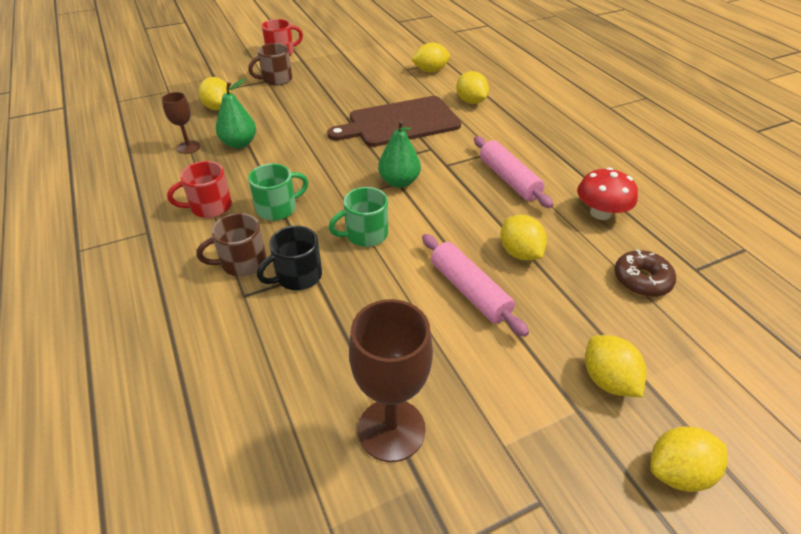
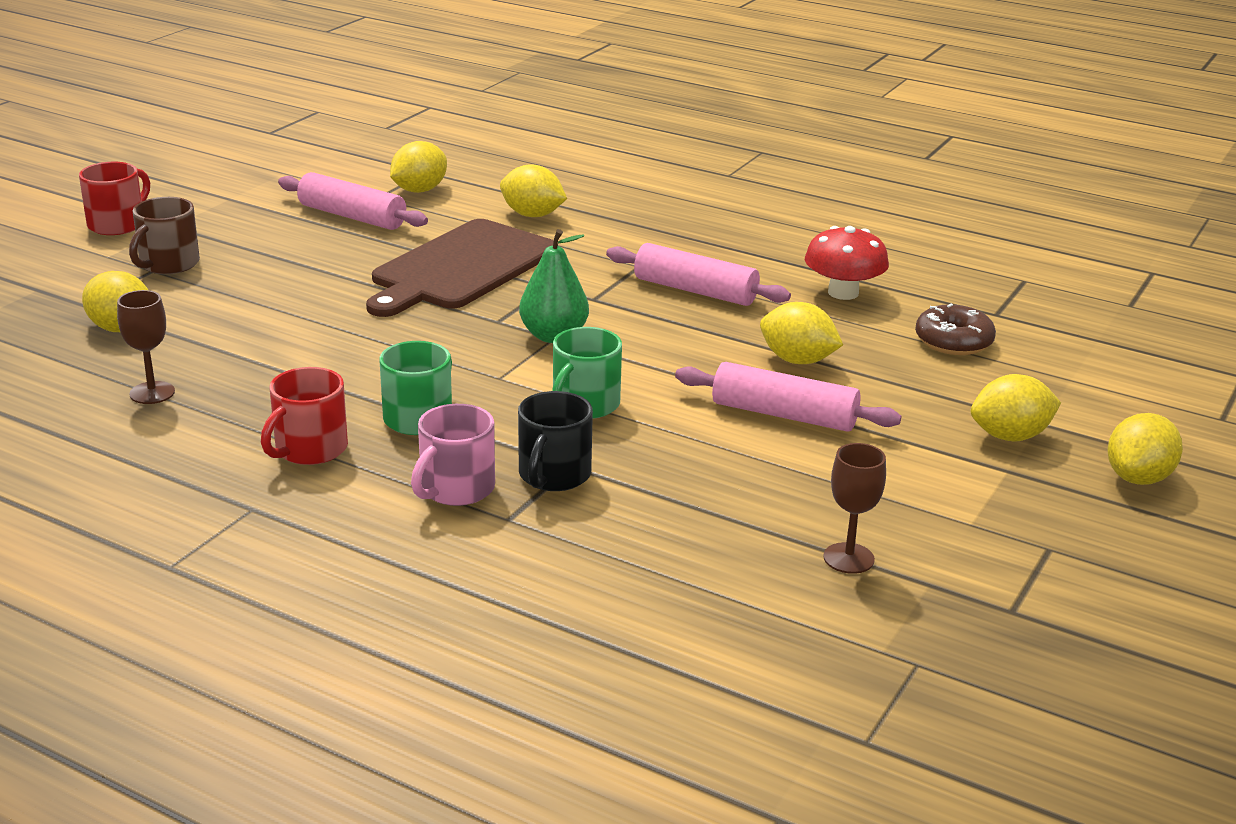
camera: 35 degrees left, 15 degrees down
(239, 143) = (236, 363): green pear -> none
(242, 263) = (455, 489): brown mug -> pink mug
(382, 77) = (352, 216): none -> pink rolling pin
(391, 429) = (848, 558): brown goblet -> brown goblet, size x0.55
(607, 380) = (1010, 436): yellow lemon -> yellow lemon turned 45 degrees counterclockwise

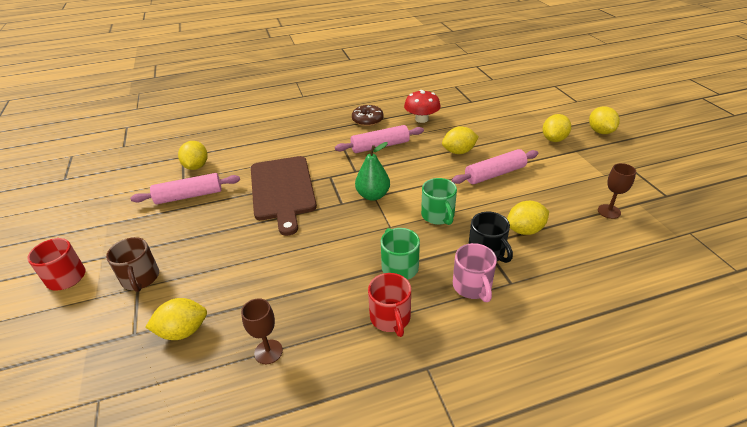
camera: 45 degrees left, 10 degrees up
(532, 215) = (265, 150): yellow lemon -> yellow lemon (525, 230)
(953, 341) = (480, 117): brown donut -> brown donut (367, 120)

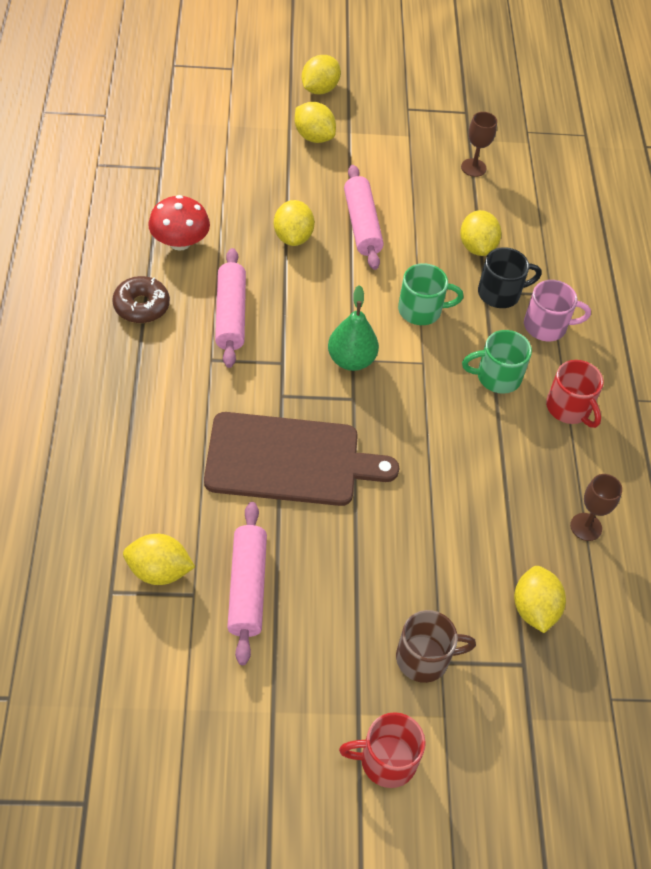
camera: 80 degrees left, 15 degrees up
(390, 318) = (569, 408): red mug -> red mug turned 60 degrees clockwise
(600, 131) = (319, 89): yellow lemon -> yellow lemon turned 60 degrees counterclockwise

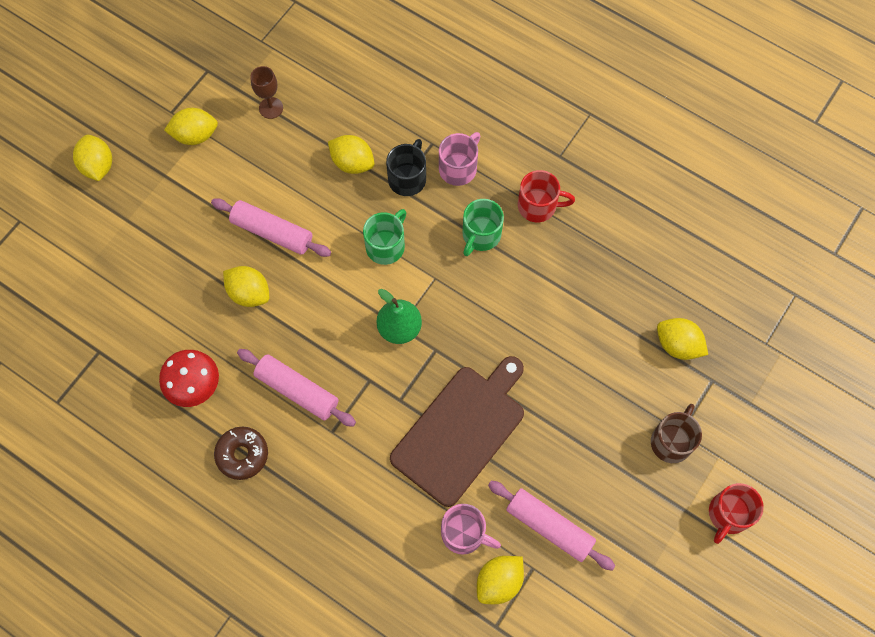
camera: 50 degrees left, 15 degrees up
(188, 515) = (464, 533): none -> pink mug
(313, 137) = (150, 206): yellow lemon -> yellow lemon (195, 135)
(586, 527) = (637, 266): brown goblet -> none

